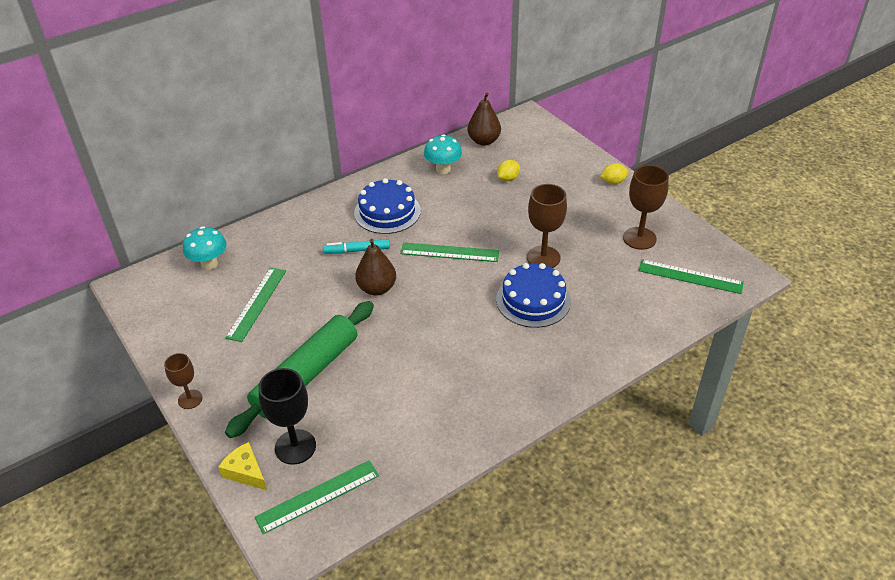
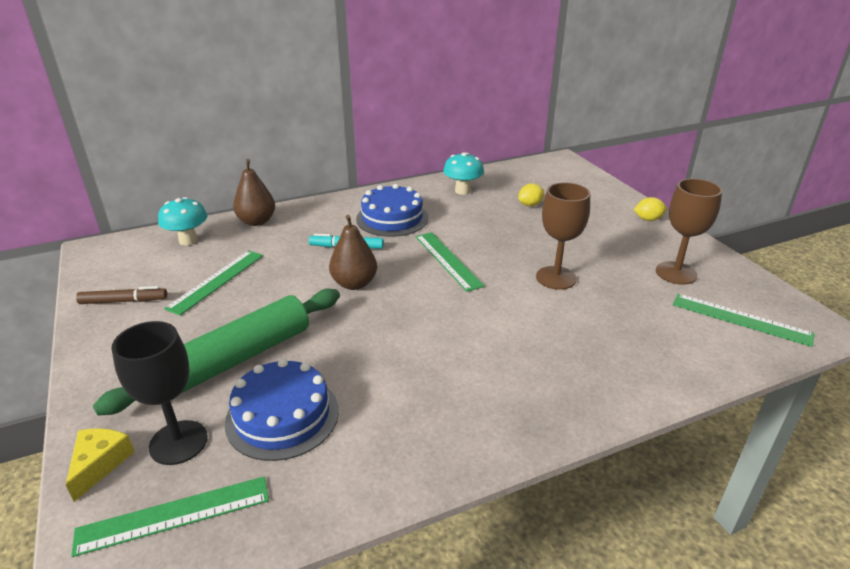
camera: 10 degrees right, 10 degrees down
(185, 336) = (124, 301): none -> brown marker
(190, 399) = (87, 366): brown goblet -> none
(245, 472) = (99, 464): yellow cheese -> yellow cheese turned 45 degrees clockwise
(449, 252) = (448, 260): green ruler -> green ruler turned 45 degrees clockwise
(484, 141) = (511, 173): brown pear -> brown pear (257, 221)
(533, 300) = (535, 318): blue cake -> blue cake (282, 416)

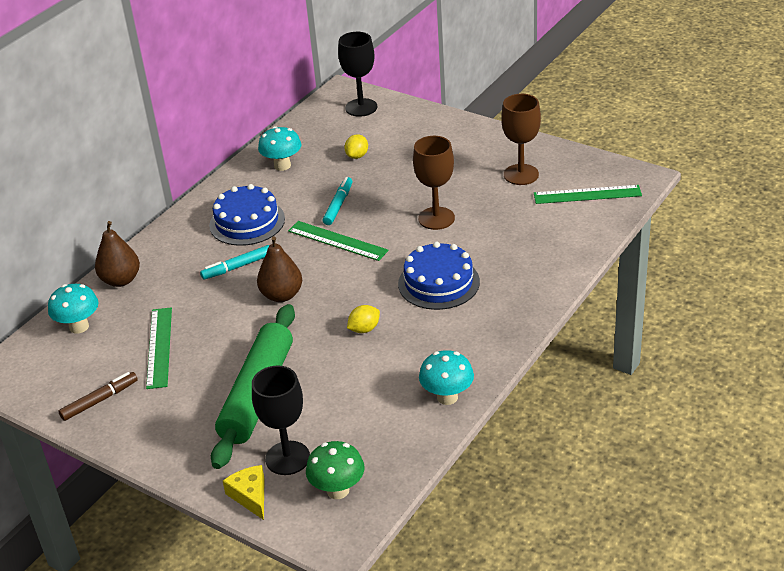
camera: 30 degrees left, 5 degrees up
(174, 514) = (338, 490): green ruler -> green mushroom
(282, 416) = (339, 408): blue cake -> blue cake (438, 283)
(397, 468) = (447, 397): none -> turquoise mushroom
(477, 234) = (338, 205): none -> turquoise marker
(566, 174) = (361, 107): none -> black goblet
(648, 219) = (466, 130): yellow lemon -> yellow lemon (364, 329)

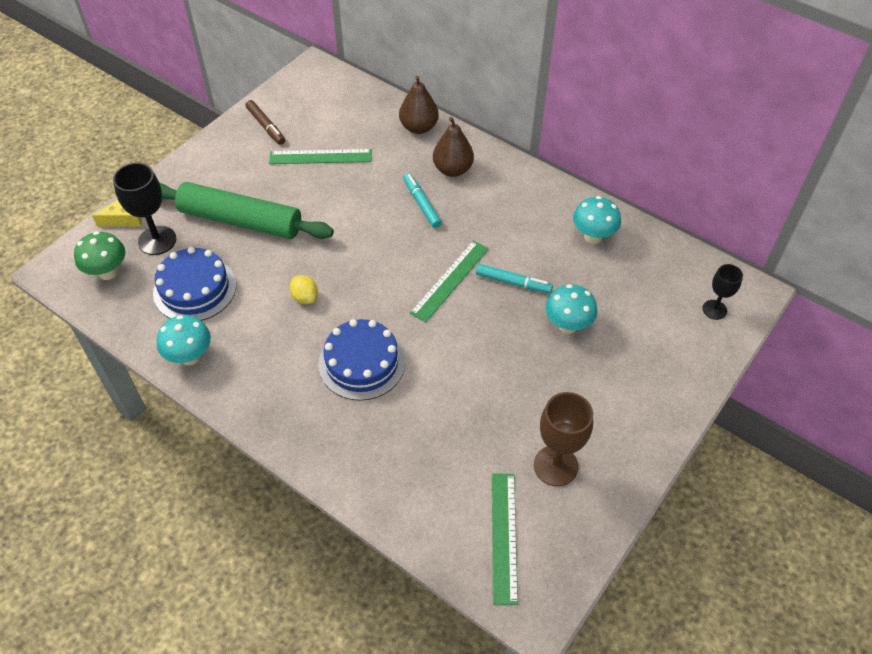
camera: 90 degrees right, 15 degrees up
(79, 327) = (361, 107): turquoise mushroom -> turquoise mushroom (567, 325)
(247, 222) = (493, 210): blue cake -> blue cake (195, 289)
(281, 295) = (371, 236): brown pear -> brown pear (452, 169)
(357, 156) = (608, 302): yellow lemon -> none
(361, 107) = (714, 309): black goblet -> black goblet, size x0.61
(436, 218) = (476, 369): brown goblet -> none

